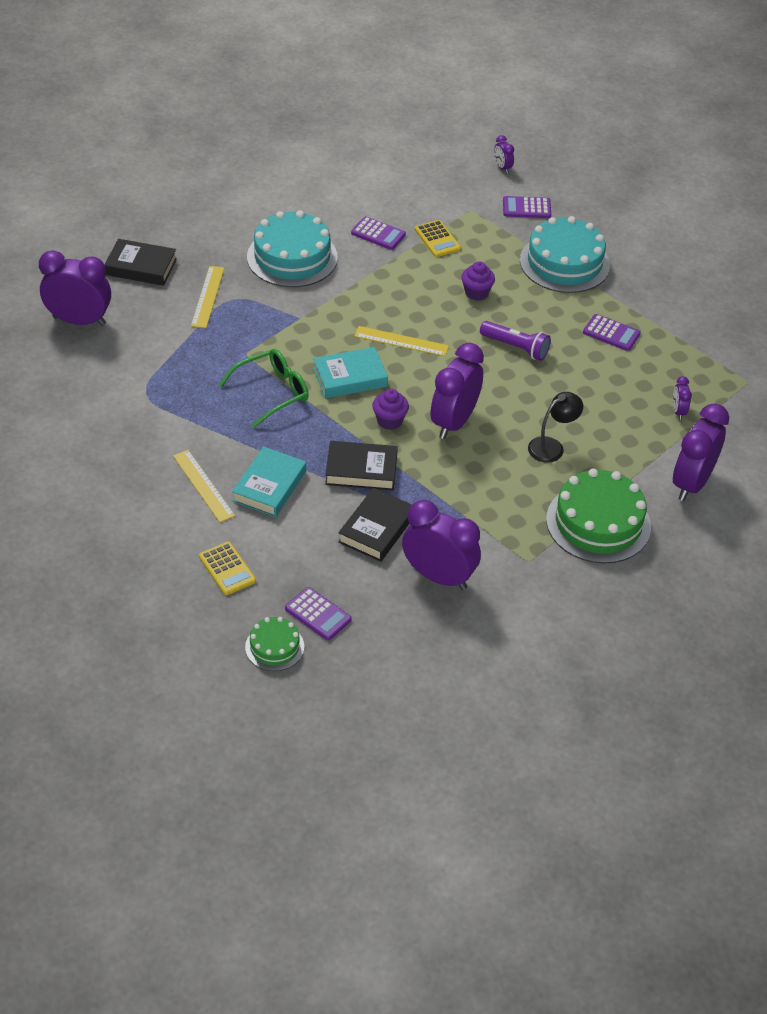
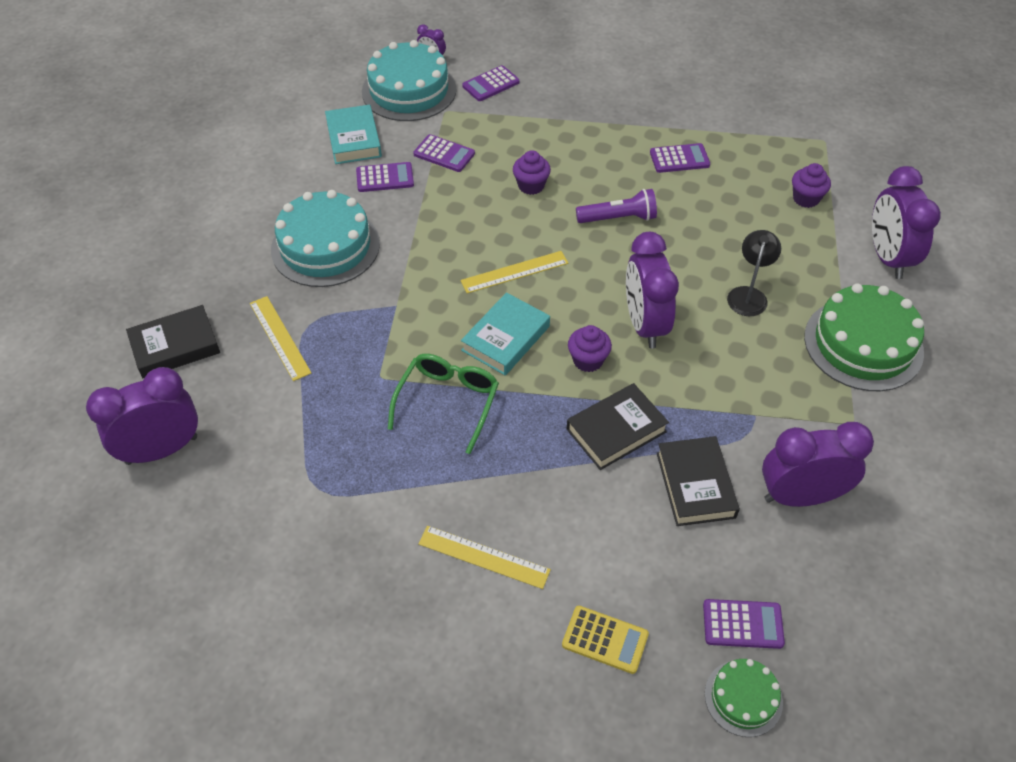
camera: 35 degrees left, 5 degrees up
(269, 486) = (549, 510): turquoise book -> turquoise book (354, 139)
(437, 239) = (444, 154): yellow calculator -> purple calculator
(564, 263) = (574, 117): turquoise cake -> turquoise cake (409, 90)
(678, 411) = (806, 198): purple clock -> purple cupcake

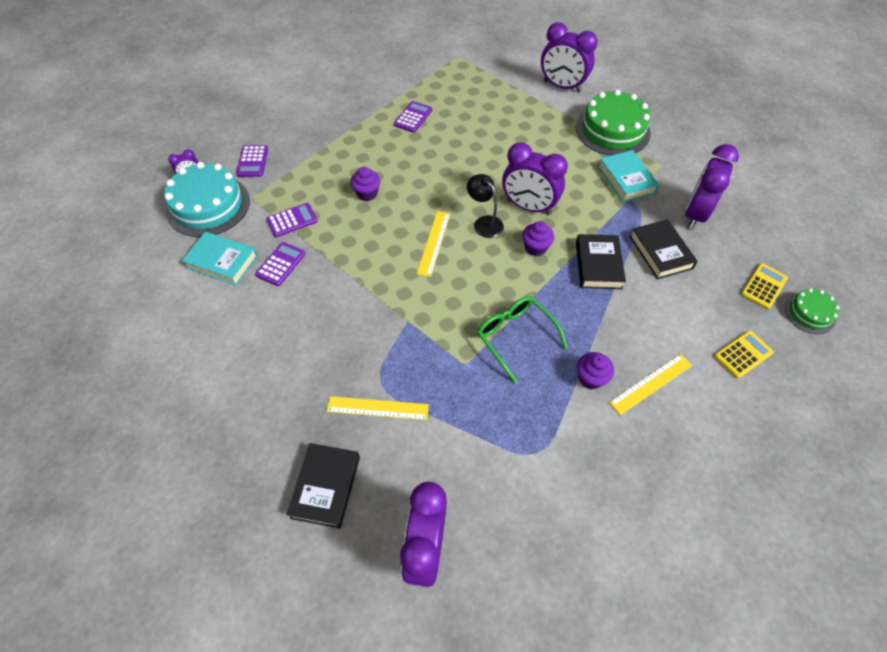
camera: 55 degrees left, 5 degrees up
(325, 246) = (313, 334): turquoise cake -> none
(506, 338) = (486, 277): turquoise book -> turquoise book (626, 179)
(618, 218) = (435, 170): purple flashlight -> none
(695, 485) = (660, 252): black book -> black book turned 45 degrees clockwise
(742, 624) = (763, 286): purple calculator -> yellow calculator
(748, 295) = (543, 151): black lamp -> black lamp (484, 222)
(806, 198) = (493, 88): purple cupcake -> purple cupcake (590, 378)

